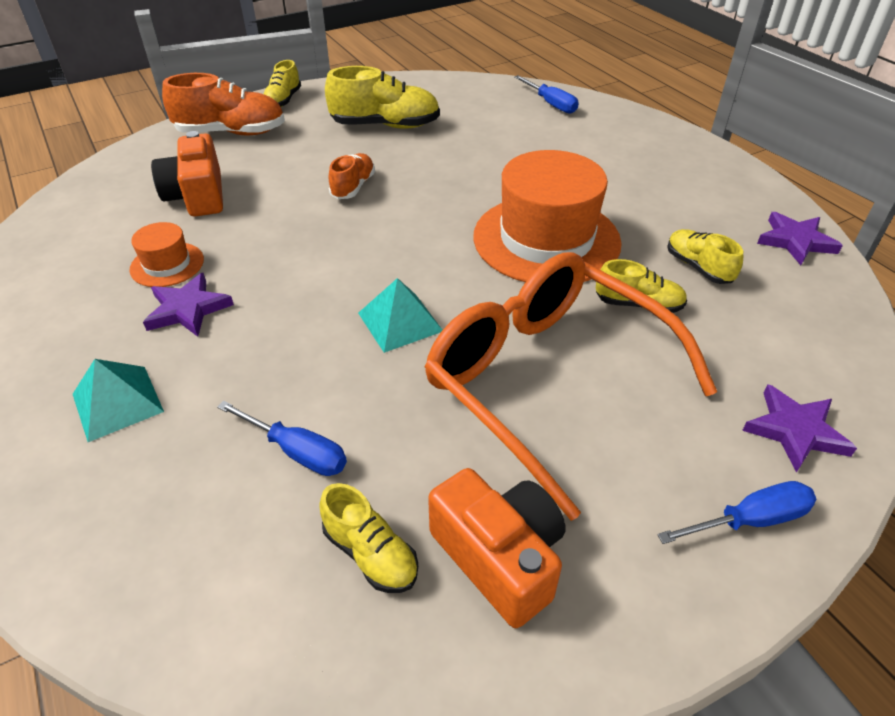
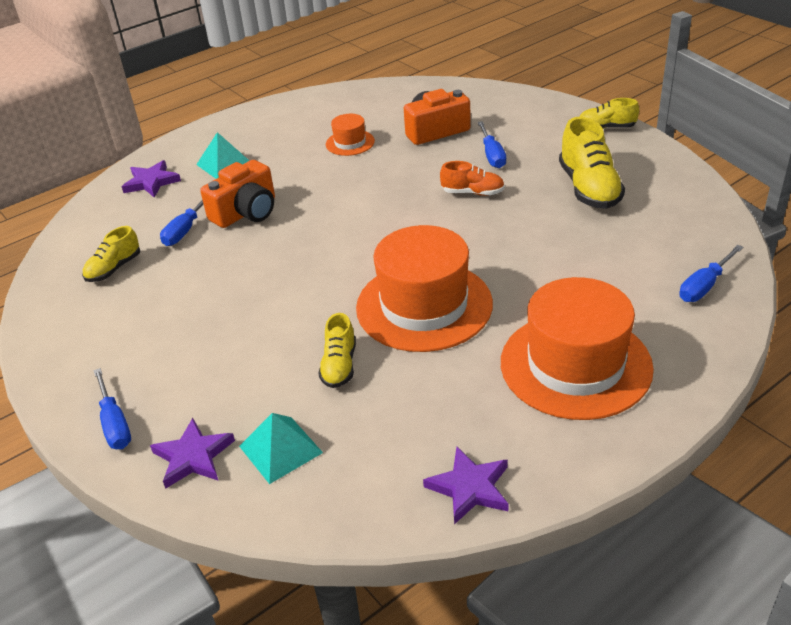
camera: 85 degrees right, 5 degrees down
(188, 309) = (306, 162): purple star -> purple star (151, 182)
(231, 133) = (534, 119): orange shoe -> none
(285, 166) = (492, 155): none -> blue screwdriver
(400, 322) = (303, 246): turquoise pyramid -> turquoise pyramid (280, 449)
(499, 557) = (104, 314): orange camera -> orange camera (246, 212)
(547, 380) = (246, 320): orange glasses -> none
(643, 171) = (575, 365): none -> orange hat
(698, 267) = (403, 406): yellow shoe -> none

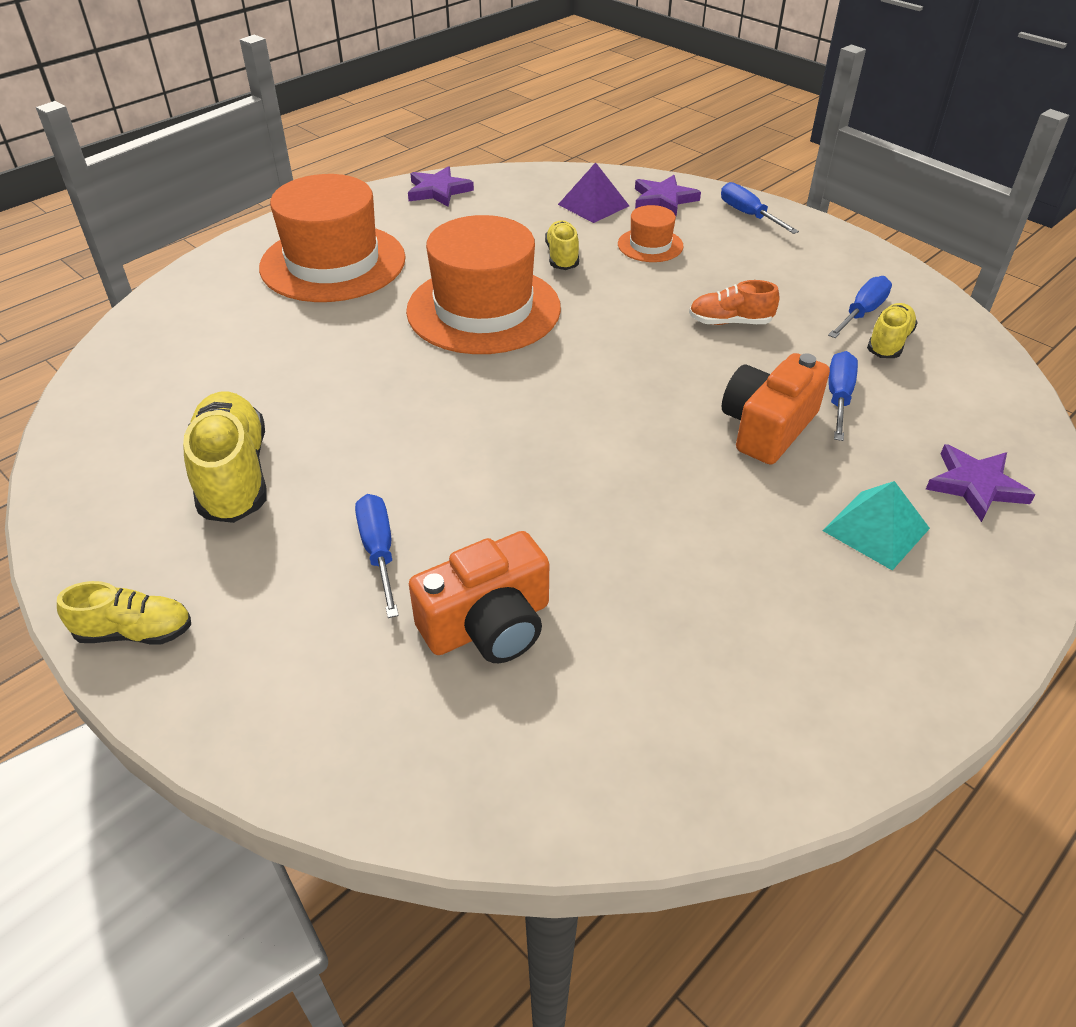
camera: 170 degrees right, 5 degrees up
(280, 449) = (593, 205): turquoise pyramid -> purple pyramid
(350, 143) = (657, 587): orange hat -> orange hat (650, 245)
(472, 192) = (419, 466): orange shoe -> orange shoe (730, 322)
(704, 286) = (160, 335): blue screwdriver -> blue screwdriver (862, 313)

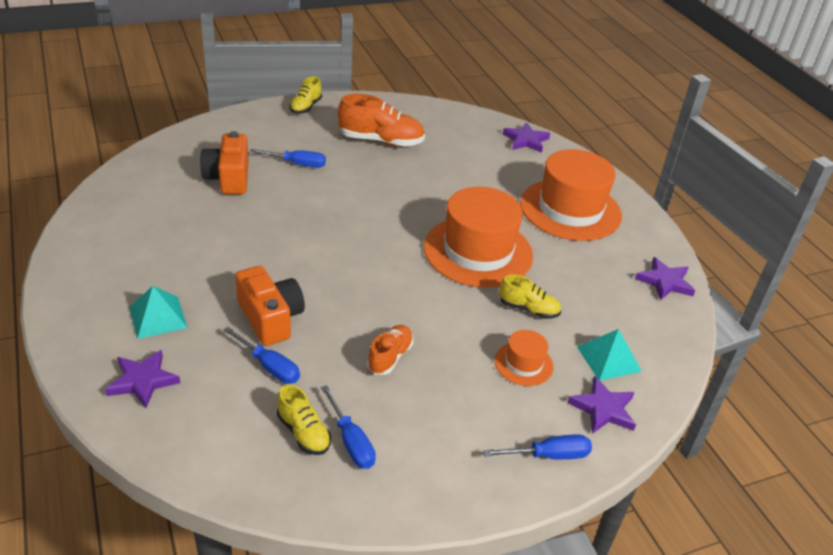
camera: 110 degrees right, 5 degrees down
(152, 328) = (526, 140): none -> purple star
(234, 476) = (381, 141): yellow shoe -> orange shoe
(593, 205) = (608, 358): purple pyramid -> turquoise pyramid

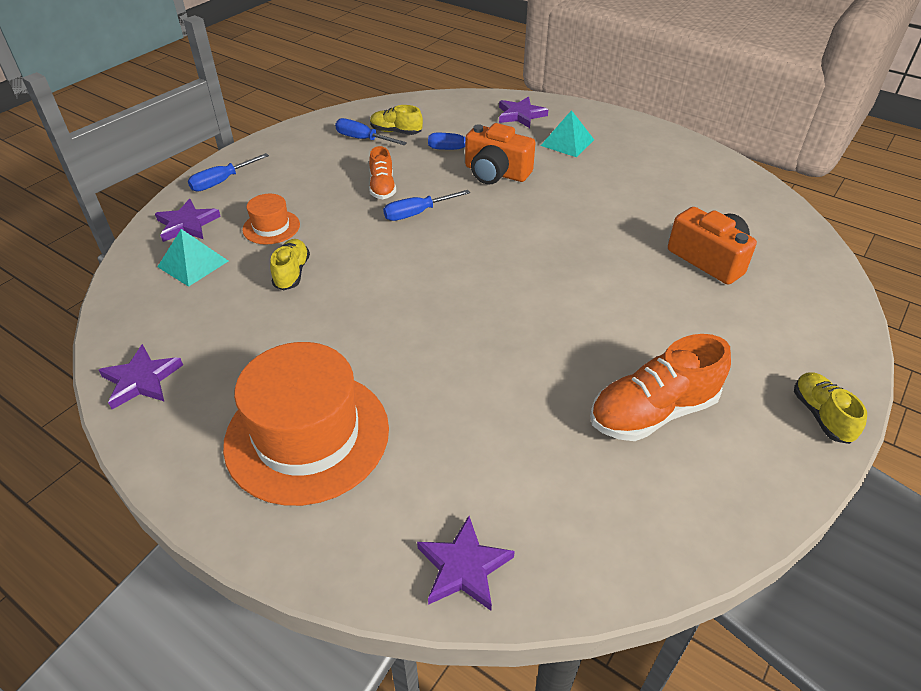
camera: 150 degrees right, 5 degrees up
(297, 164) = (682, 313): blue screwdriver -> blue screwdriver (417, 213)
(478, 251) = (384, 308): orange hat -> none
(528, 309) = (292, 273): yellow shoe -> yellow shoe turned 105 degrees clockwise

